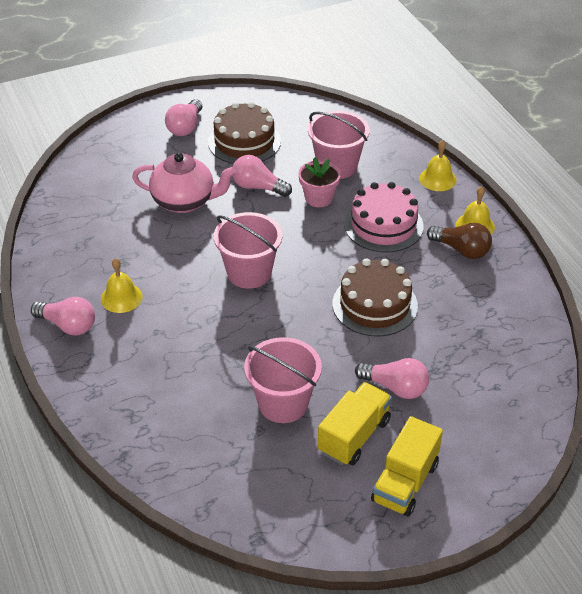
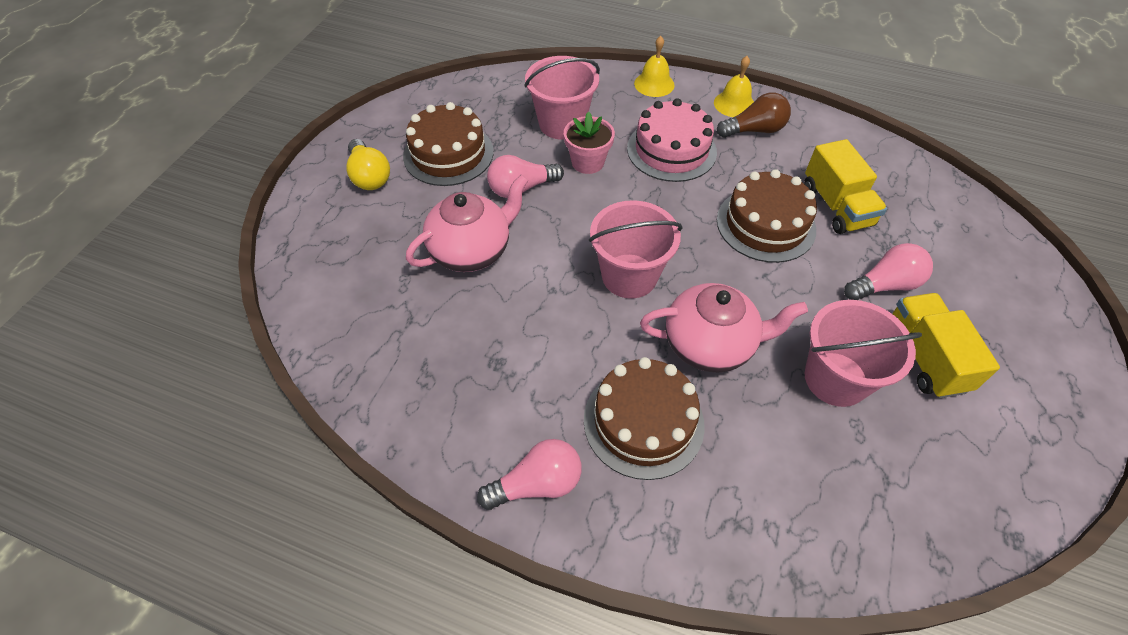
camera: 45 degrees left, 10 degrees up
(121, 297) = (549, 402): yellow bell -> none
(152, 341) = (643, 422): none -> brown cake
(185, 127) = (369, 176): pink light bulb -> yellow light bulb
(240, 336) = (710, 344): none -> pink teapot
(405, 482) = (1013, 364): yellow truck -> yellow truck (836, 206)

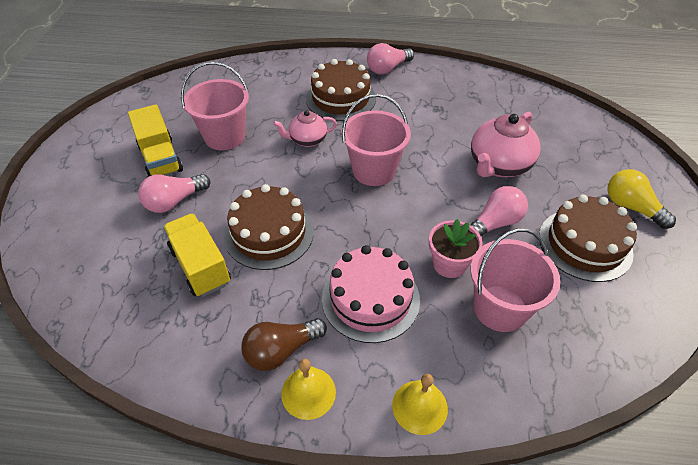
camera: 165 degrees right, 5 degrees down
(710, 344) = (307, 140): pink teapot -> pink teapot, size x0.61

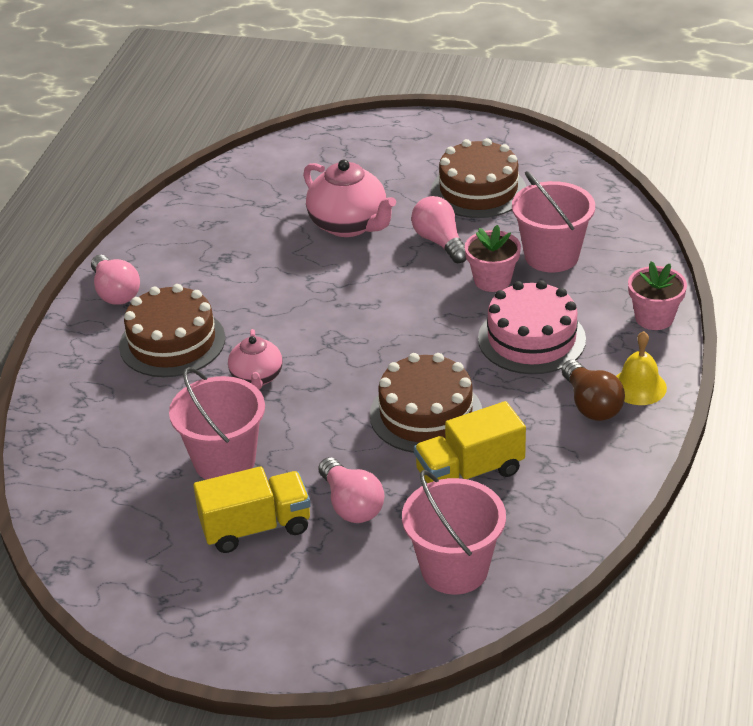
camera: 80 degrees left, 10 degrees down
(374, 170) = (334, 322): pink bucket -> pink bucket (454, 569)
(419, 406) = (654, 318): yellow bell -> pink flower pot
(631, 207) = (433, 151): yellow light bulb -> none

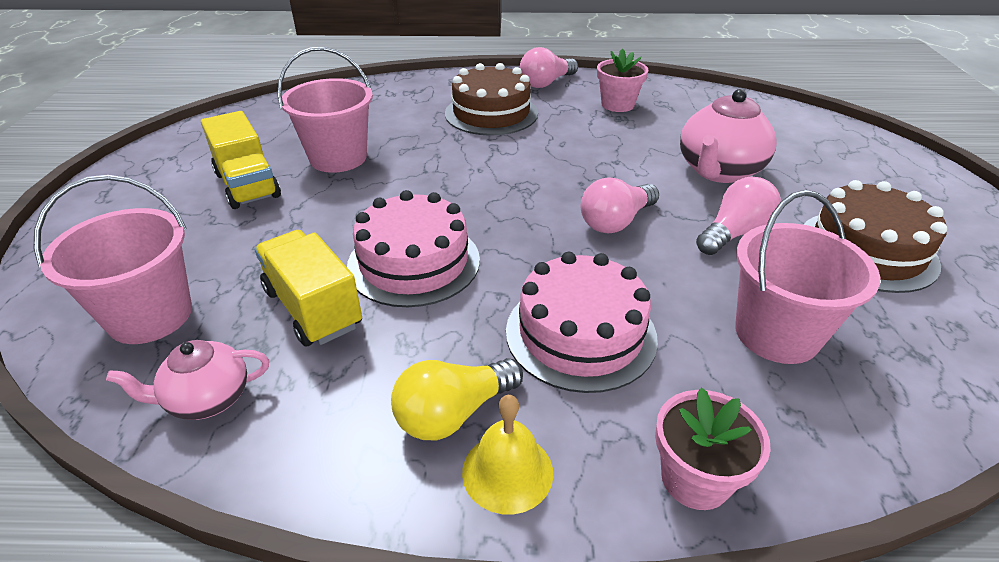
camera: 75 degrees right, 0 degrees up
(257, 377) = (453, 156): pink teapot -> pink teapot (207, 399)
(351, 504) = (269, 232): pink light bulb -> pink light bulb (616, 221)
(426, 414) = (414, 262): brown cake -> pink cake
(492, 280) = (686, 284): pink flower pot -> pink flower pot (617, 104)
(591, 404) = (454, 413): brown light bulb -> yellow light bulb

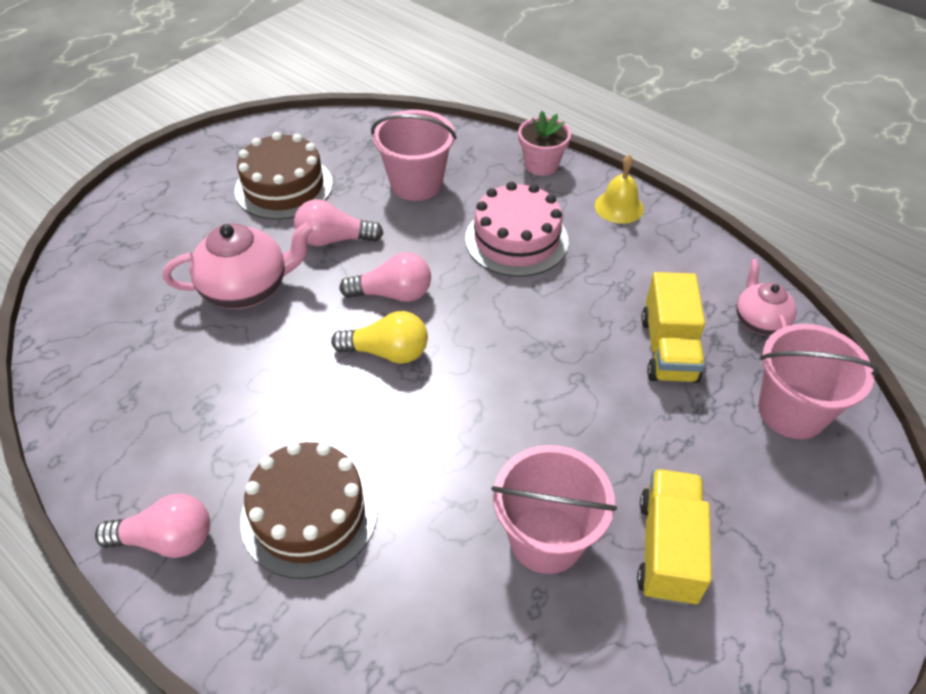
camera: 140 degrees left, 10 degrees up
(207, 399) = (759, 321): pink teapot -> pink teapot turned 120 degrees counterclockwise
(414, 262) = (572, 347): pink cake -> none
(454, 413) = (624, 241): yellow light bulb -> yellow light bulb (387, 352)
(617, 104) = (169, 431): pink flower pot -> none

